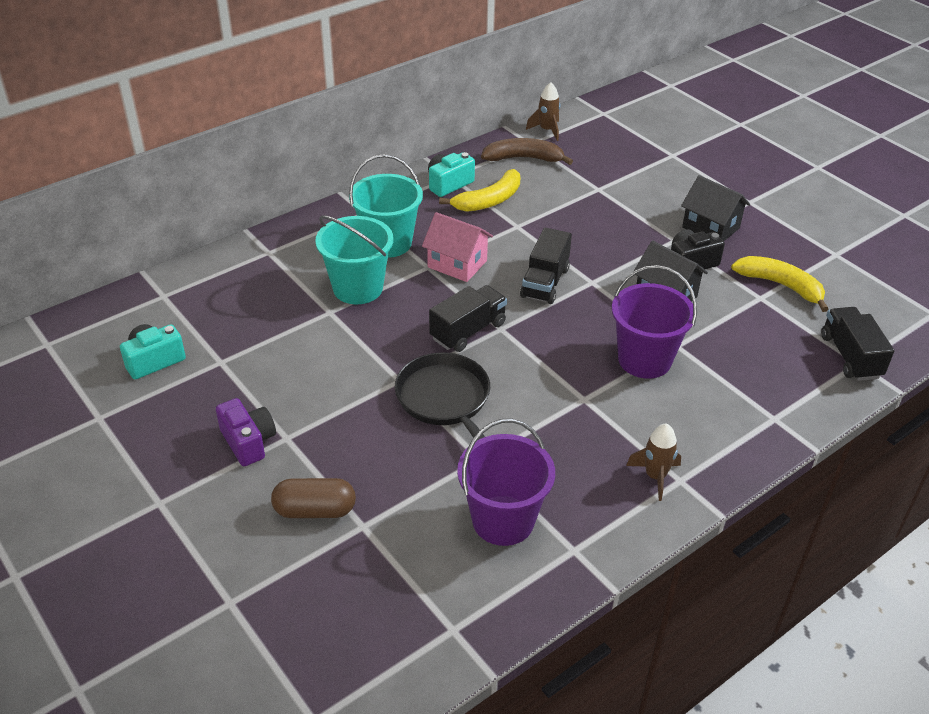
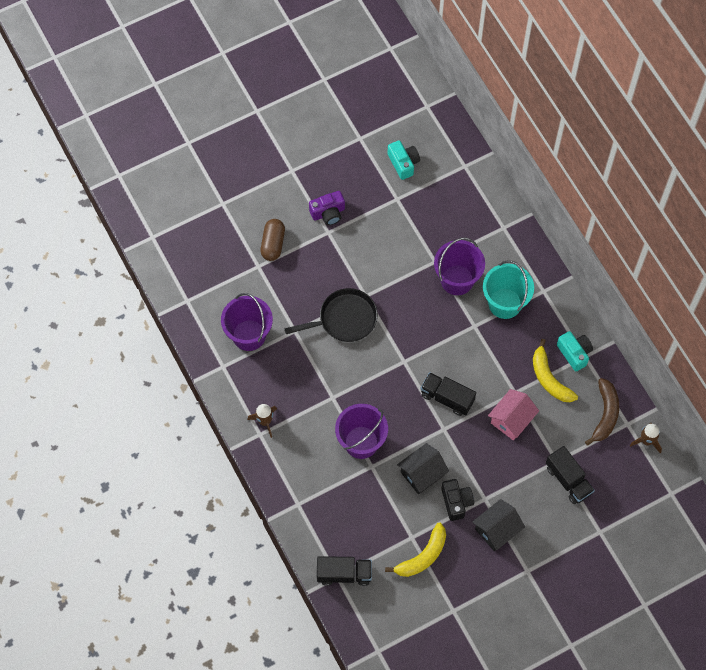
camera: 100 degrees right, 25 degrees up
(358, 288) = (457, 280): turquoise bucket -> purple bucket
(457, 264) = (475, 345): pink house -> pink house (511, 420)
(468, 331) = (404, 341): black truck -> black truck (568, 480)

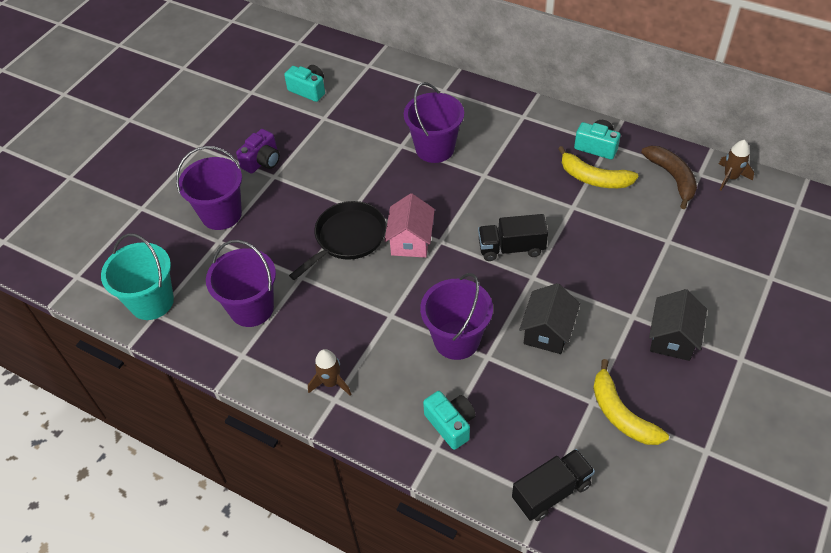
camera: 30 degrees left, 15 degrees down
(273, 244) = (221, 214): brown capsule -> purple bucket
(317, 495) = (451, 424): none -> turquoise camera
(422, 556) = (621, 414): yellow banana -> yellow banana turned 135 degrees clockwise
(456, 502) = (607, 337): black camera -> none
(505, 303) = (496, 143): turquoise bucket -> turquoise bucket (152, 302)
(511, 420) = (591, 231): pink house -> pink house (411, 241)
(568, 480) = (695, 250): black truck -> none

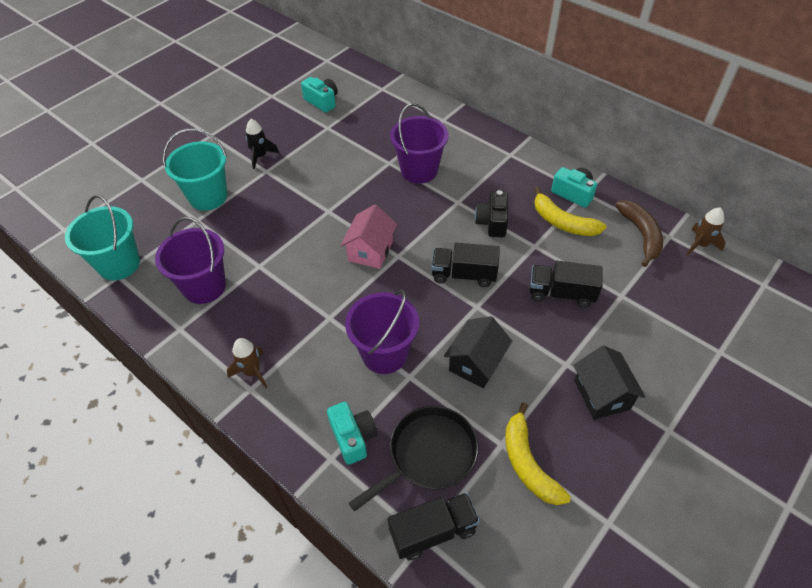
camera: 10 degrees right, 0 degrees up
(221, 214) = (208, 197): purple bucket -> turquoise bucket
(262, 161) = (260, 156): purple camera -> black rocket
(348, 238) = (313, 237): black pan -> black pan (429, 454)
(524, 190) = (492, 222): none -> black camera
(610, 249) = (561, 293): none -> black truck
(672, 338) = (602, 394): black house -> black house turned 45 degrees counterclockwise

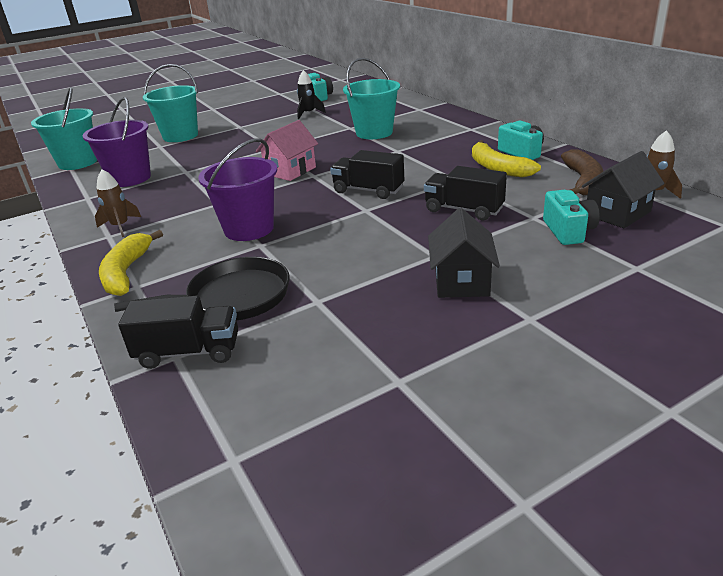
camera: 20 degrees right, 20 degrees down
(260, 156) = (242, 119): black rocket -> black rocket (308, 114)
(353, 437) = (170, 276): turquoise camera -> turquoise camera (568, 231)
(419, 170) = (374, 133): purple bucket -> turquoise bucket
(476, 363) = (335, 244): black house -> black house (617, 213)
(492, 222) = (422, 163): black camera -> none
(528, 463) = (336, 319): yellow banana -> yellow banana (126, 272)

